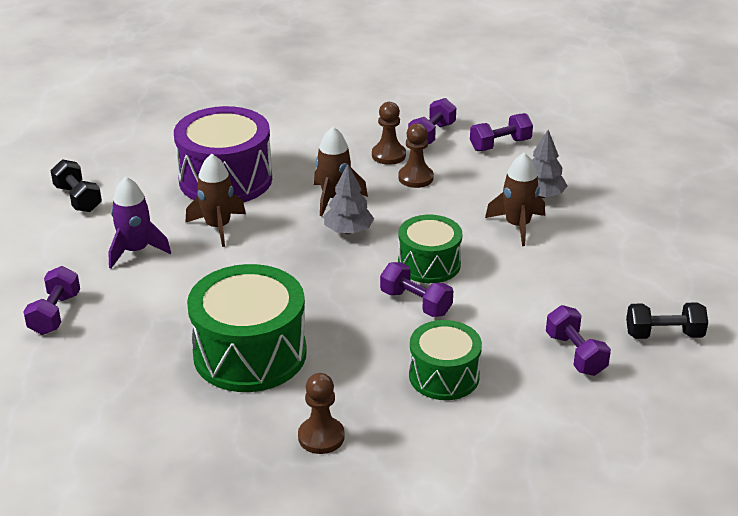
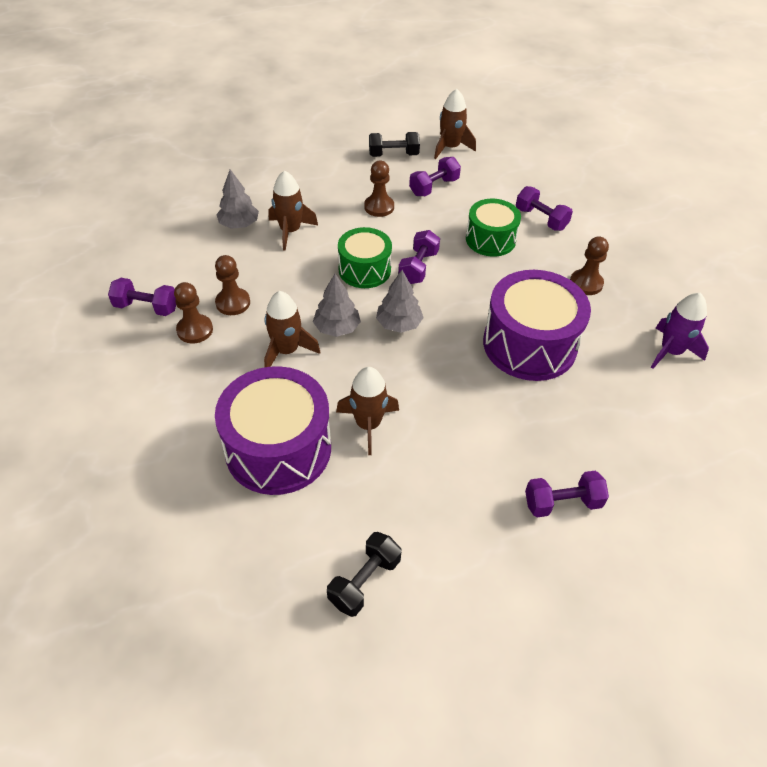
camera: 110 degrees left, 15 degrees up
(136, 251) = (436, 478): purple rocket -> purple rocket (670, 351)
(250, 353) = (529, 344): green drum -> purple drum
(332, 270) = (399, 324): none -> grey tree
(500, 145) = (158, 259): purple dumbbell -> purple dumbbell (541, 219)
(544, 297) = (379, 207): none -> brown pawn
(664, 335) = (393, 155): black dumbbell -> black dumbbell turned 75 degrees counterclockwise
(674, 395) = (450, 148): none -> brown rocket

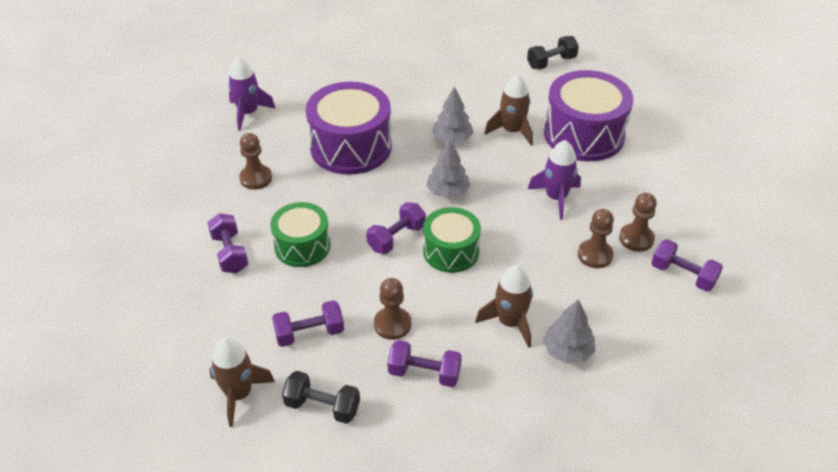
camera: 155 degrees left, 5 degrees down
(287, 350) = (556, 198): brown rocket -> purple rocket
(337, 328) = (504, 204): grey tree -> grey tree (452, 139)
(562, 503) = (410, 62): purple dumbbell -> purple dumbbell (424, 373)

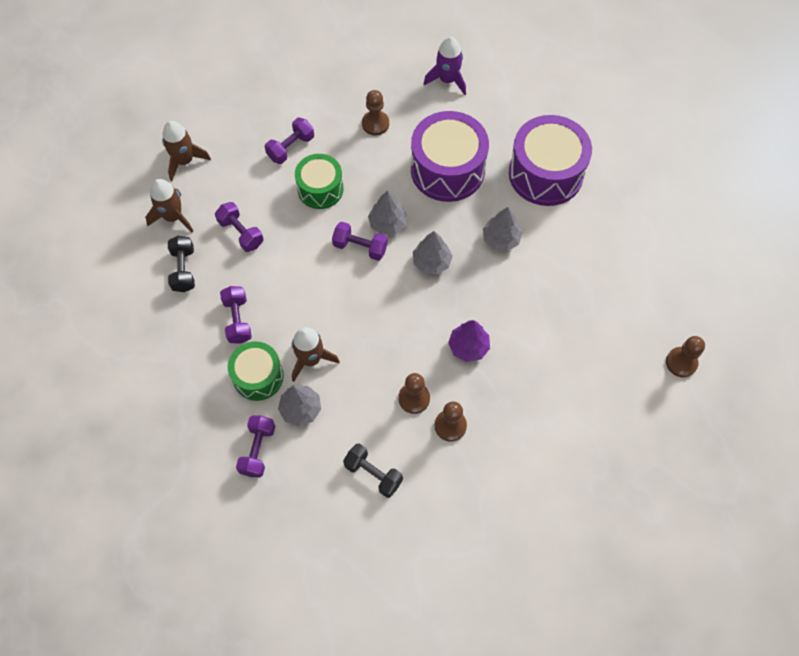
camera: 65 degrees right, 20 degrees up
(382, 208) = (387, 223): none -> grey tree
(392, 324) = (272, 281): brown pawn -> brown pawn (681, 362)
(451, 251) = (365, 291): green drum -> green drum (258, 376)
(511, 131) = (539, 281): brown rocket -> brown rocket (184, 161)
(551, 62) = (665, 279): black dumbbell -> black dumbbell (373, 474)
(556, 198) = (468, 347): purple rocket -> purple tree
(584, 134) = (568, 342): purple drum -> purple drum (545, 174)
(683, 275) = (424, 475): purple dumbbell -> purple dumbbell (258, 450)

